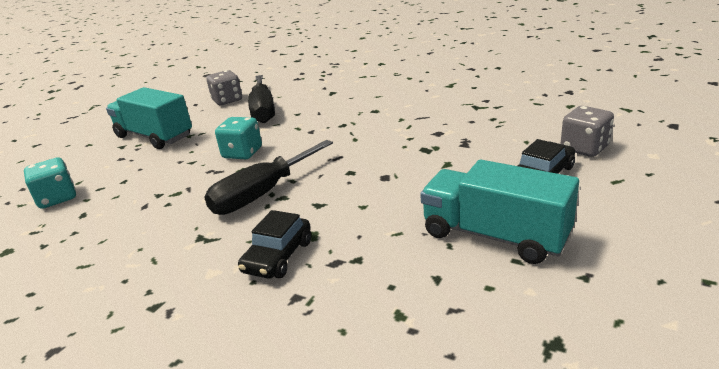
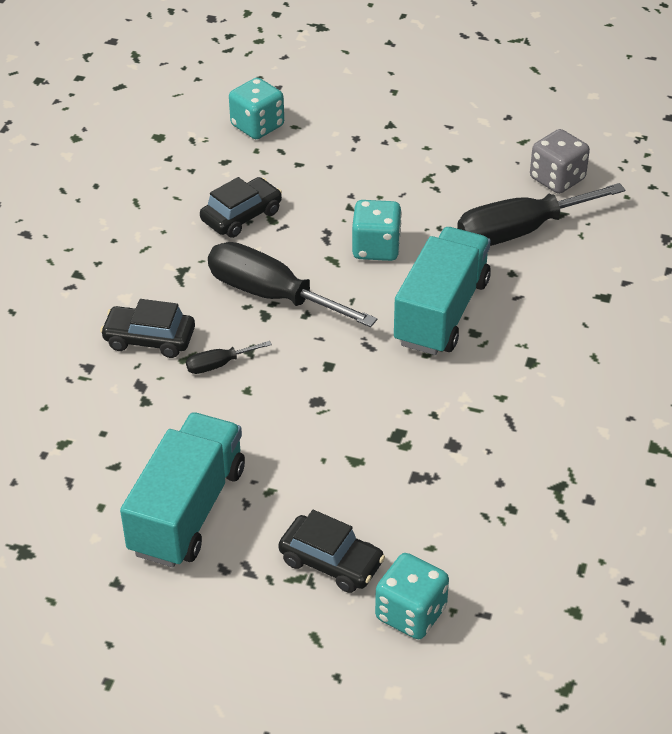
camera: 75 degrees right, 15 degrees up
(154, 136) = (421, 145): turquoise truck -> turquoise truck (441, 312)
(159, 207) = (241, 216): none -> black car
(328, 219) = (218, 365): none -> black screwdriver
(584, 148) = (411, 613): grey dice -> turquoise dice

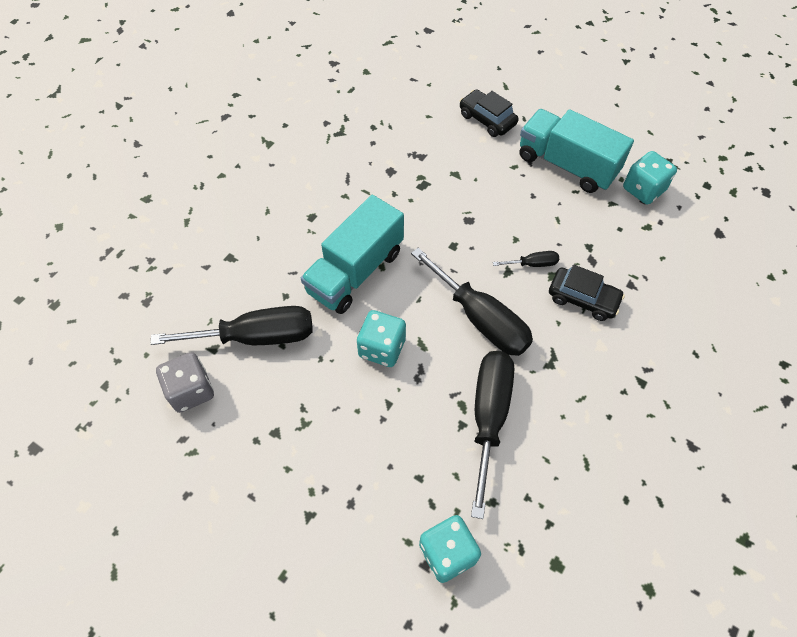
camera: 165 degrees left, 15 degrees up
(188, 510) = (566, 165): turquoise truck -> turquoise truck turned 90 degrees clockwise
(241, 216) = (489, 417): black car -> black screwdriver
(411, 613) = (451, 87): turquoise dice -> turquoise dice (643, 189)

